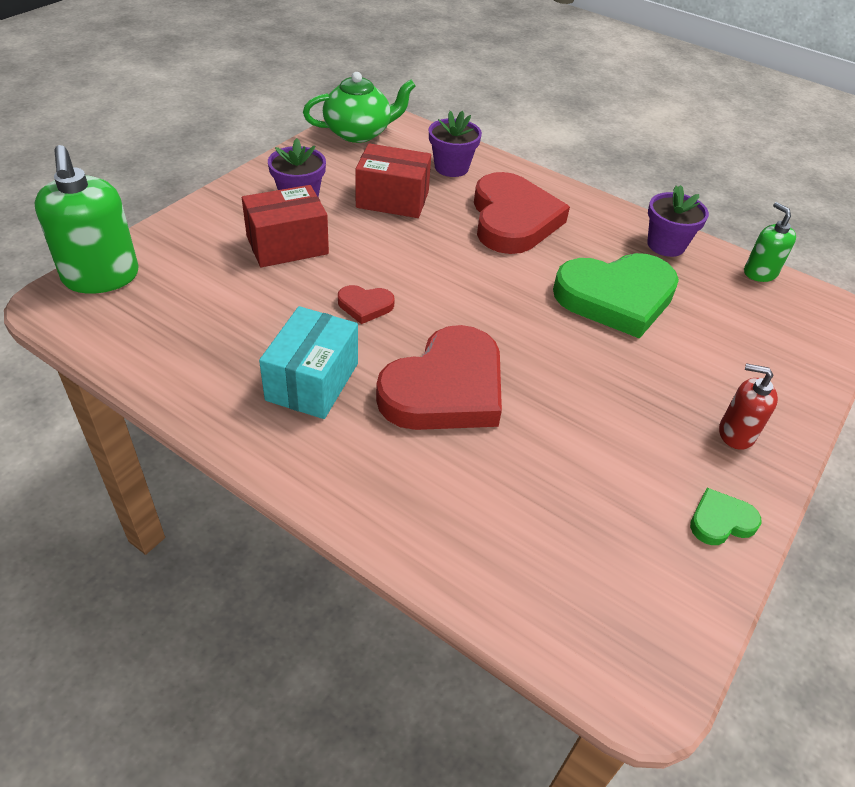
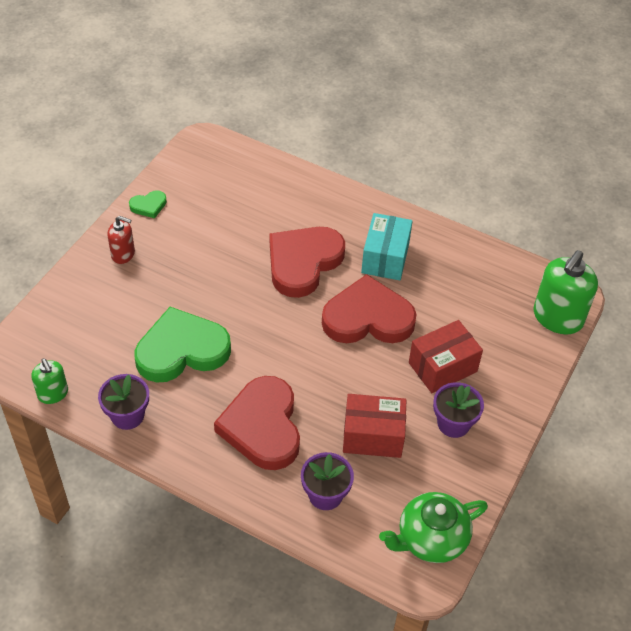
camera: 175 degrees right, 5 degrees up
(101, 277) = (557, 318): green soap dispenser -> green soap dispenser turned 120 degrees counterclockwise
(365, 306) = (368, 318): red heart -> red heart, size x2.29

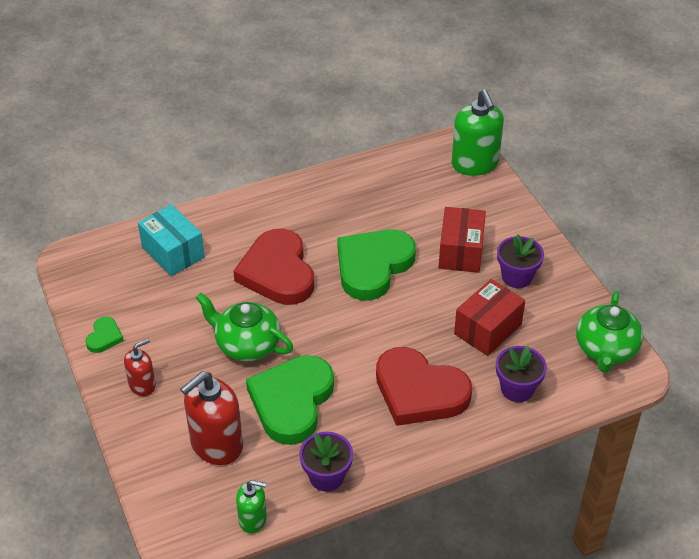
camera: 50 degrees left, 5 degrees down
(104, 330) = (216, 444): none -> red soap dispenser
(213, 289) = (247, 345): none -> green teapot
(368, 318) = (373, 266): red heart -> green heart
(385, 258) = (324, 221): turquoise box -> turquoise box (173, 252)

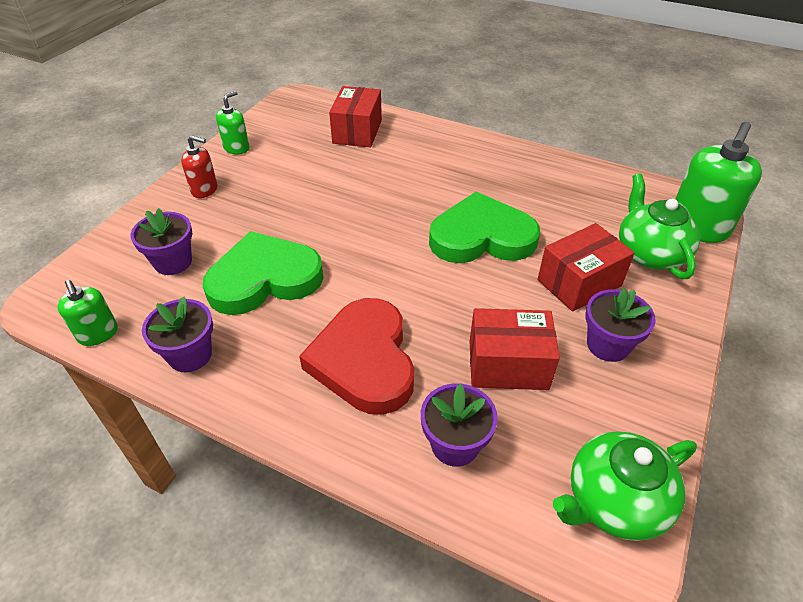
camera: 50 degrees right, 0 degrees up
(104, 337) = (236, 148): green heart -> green soap dispenser
(173, 252) = (357, 132): turquoise box -> red box
(216, 444) = (173, 262): red soap dispenser -> purple flower pot
(247, 345) = (303, 217): green teapot -> green teapot (649, 253)
(277, 272) = (403, 189): red heart -> none

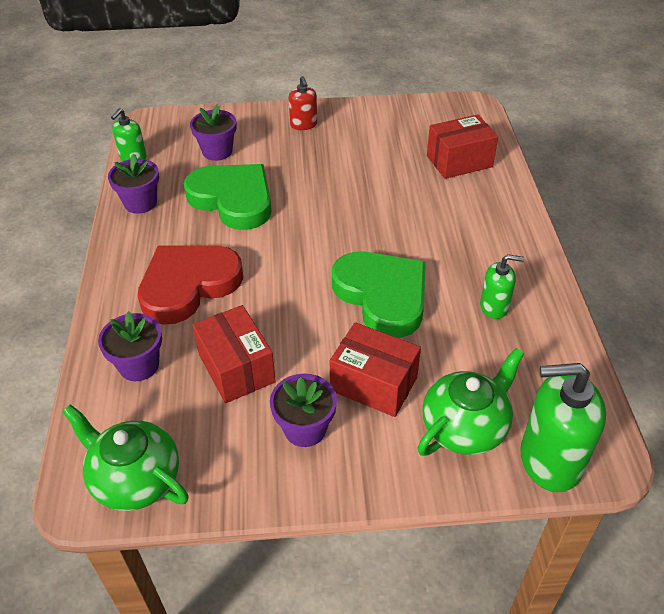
camera: 60 degrees right, 0 degrees up
(236, 148) = (368, 113): green soap dispenser -> green soap dispenser (494, 307)

